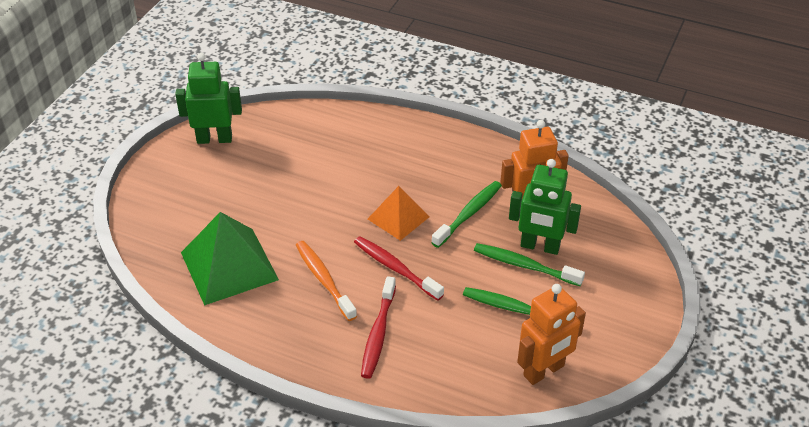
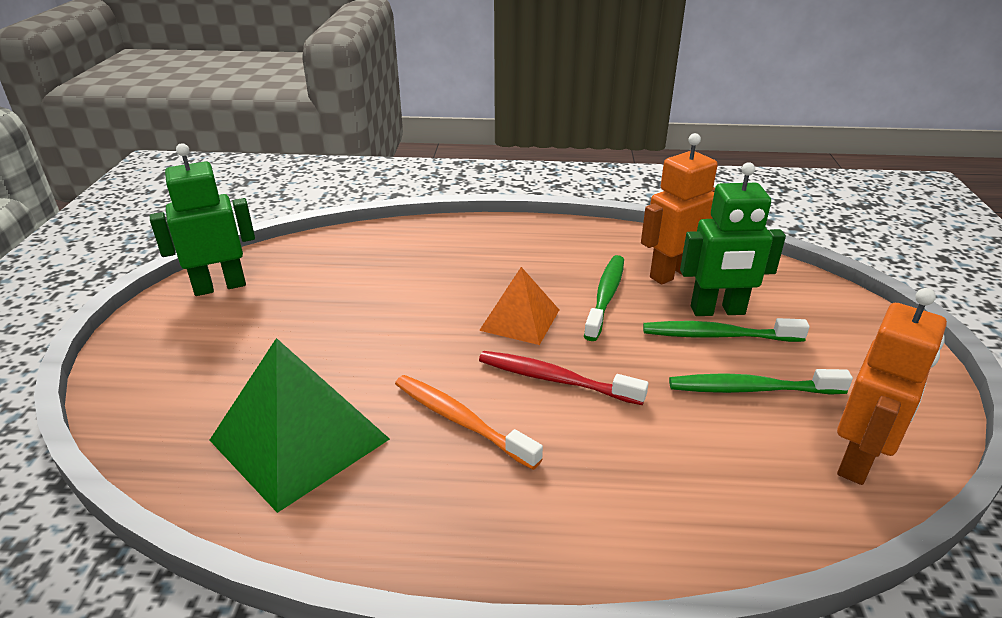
camera: 20 degrees left, 10 degrees down
(378, 333) = (588, 475): red toothbrush -> none

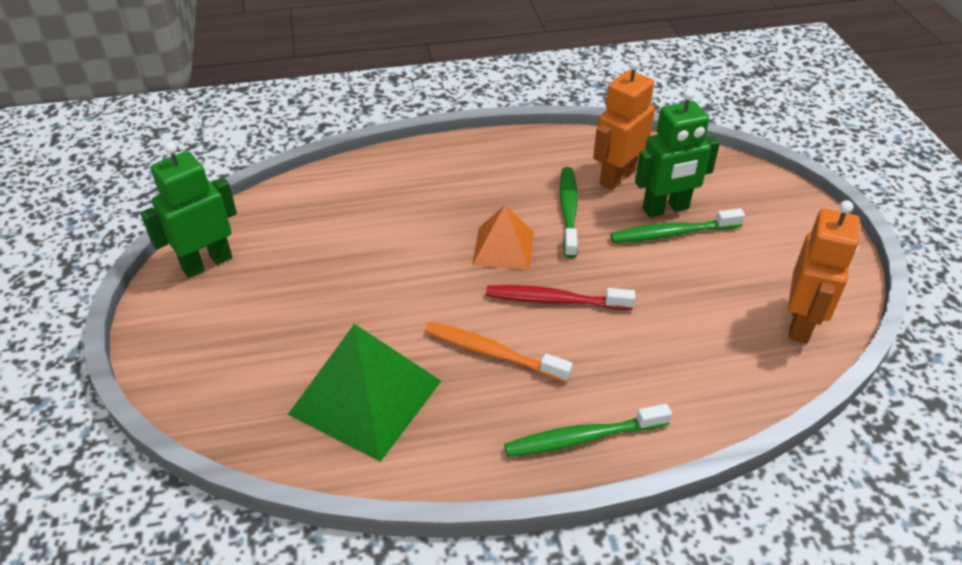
camera: 15 degrees left, 10 degrees up
(751, 389) = (711, 278): green toothbrush -> green toothbrush (583, 438)

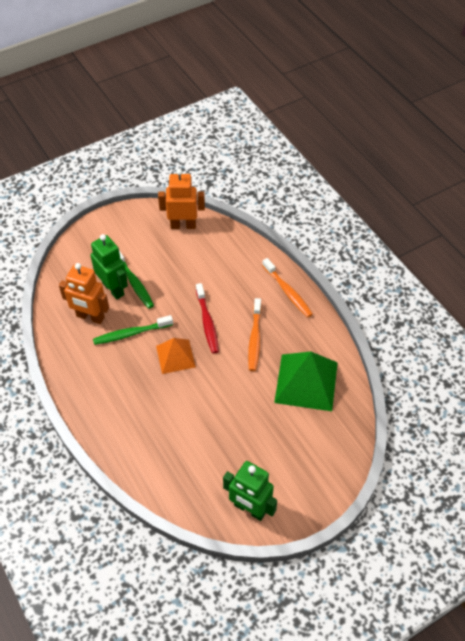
camera: 110 degrees left, 10 degrees up
(583, 438) = (287, 292): green toothbrush -> orange toothbrush

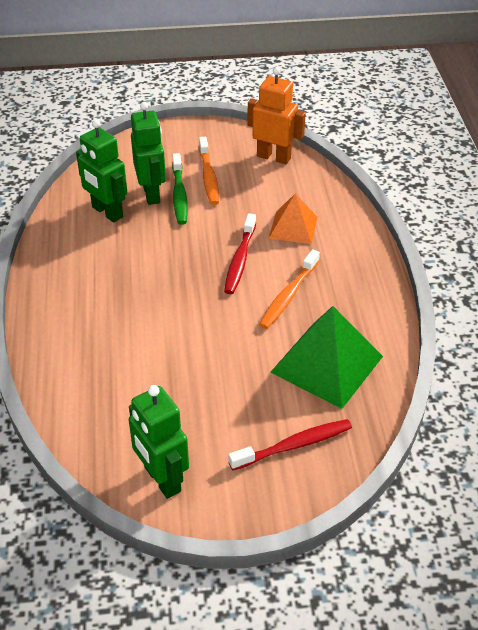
camera: 25 degrees right, 10 degrees down
(90, 317) = (107, 212): orange robot -> green robot
(131, 333) = (142, 242): green toothbrush -> none
(175, 356) = (178, 282): orange pyramid -> orange pyramid (293, 227)
(287, 292) = (362, 260): orange toothbrush -> orange toothbrush (208, 176)
(317, 450) = (294, 445): none -> red toothbrush

